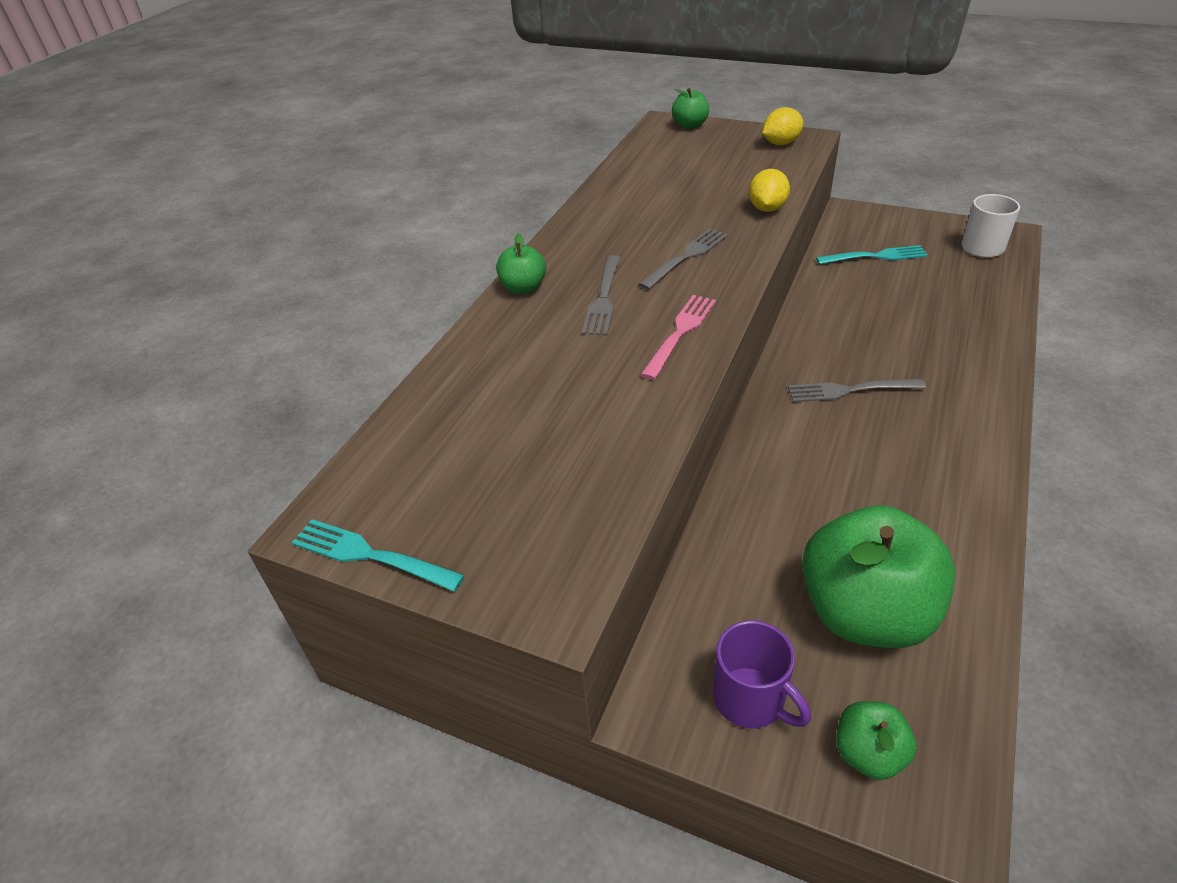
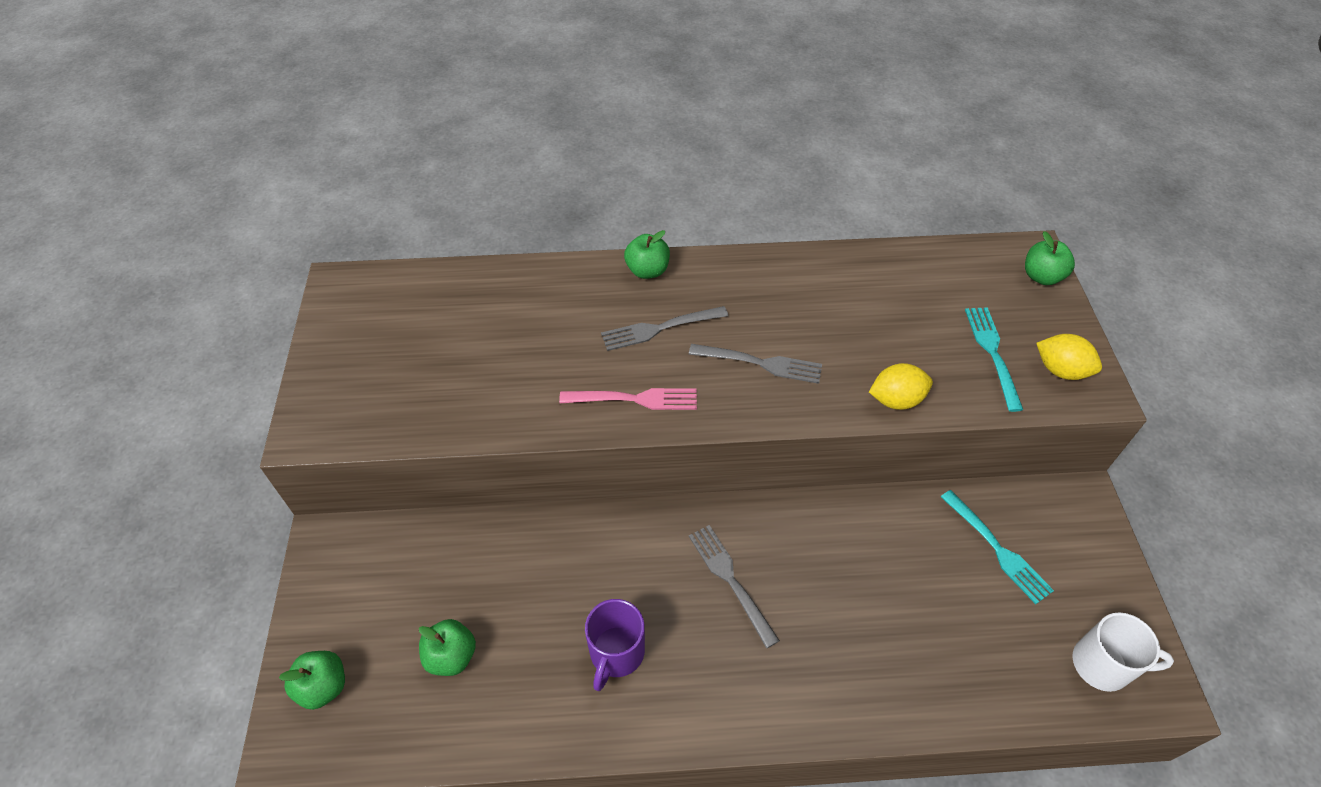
camera: 60 degrees right, 10 degrees up
(370, 555) = (322, 321): turquoise fork -> turquoise fork (992, 353)
(751, 699) = (348, 598): purple mug -> purple mug (616, 653)
(865, 613) = (451, 656): green apple -> green apple, size x0.47

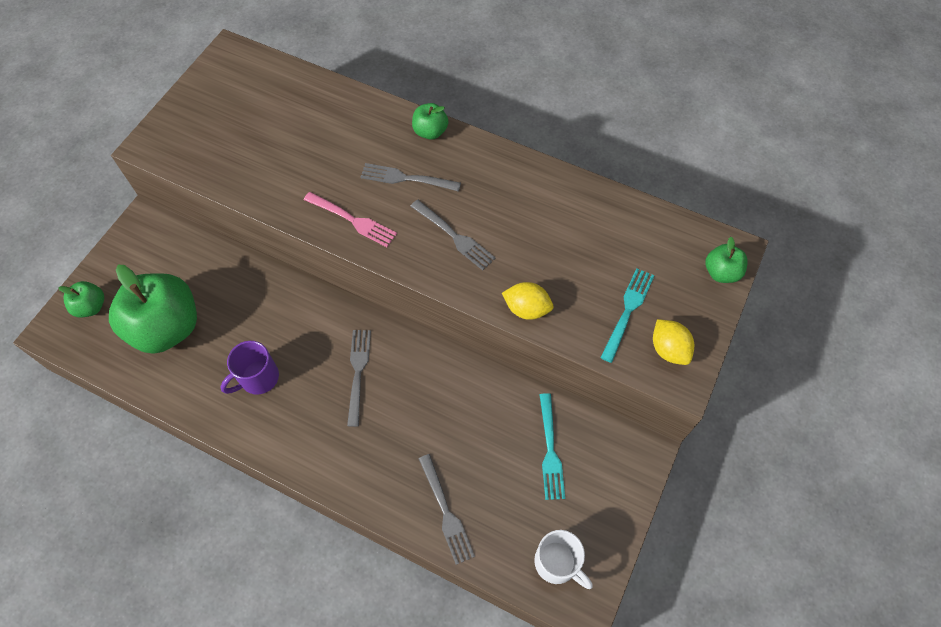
camera: 30 degrees right, 10 degrees up
(451, 656) = (167, 327): green apple -> green apple, size x2.14
(949, 681) = (446, 512): none -> grey fork

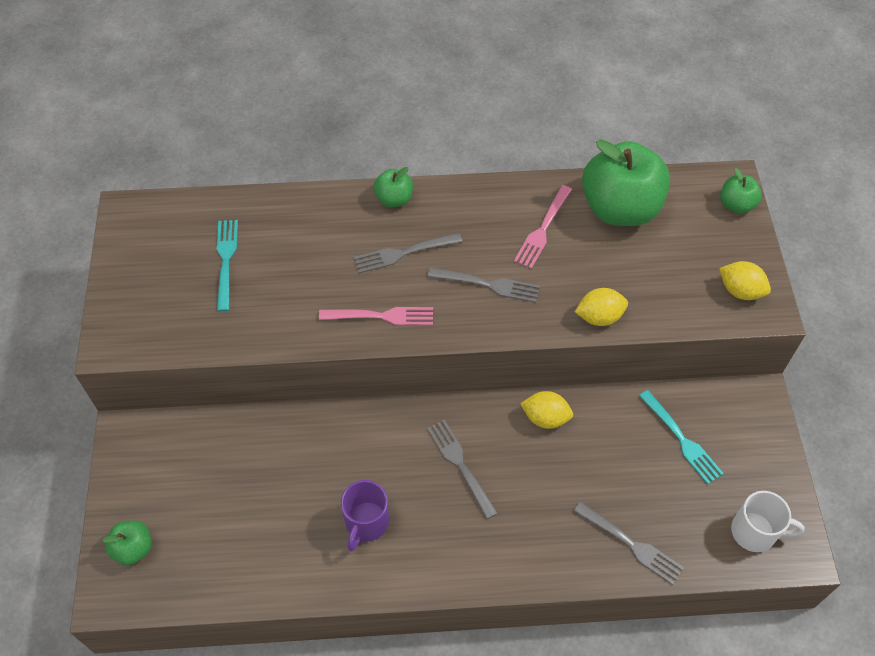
camera: 30 degrees left, 5 degrees down
(167, 327) = (234, 525): green apple -> green apple (620, 208)
(450, 371) = (545, 418): none -> yellow lemon
(532, 213) = (543, 229): none -> pink fork
(627, 311) = (685, 275): turquoise fork -> turquoise fork (226, 260)

